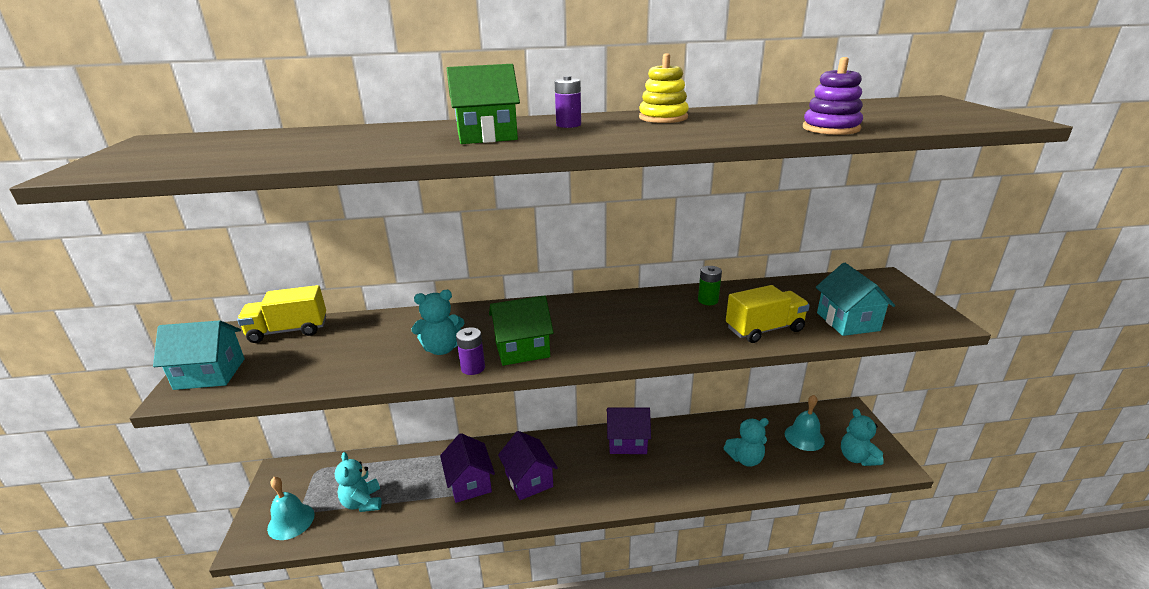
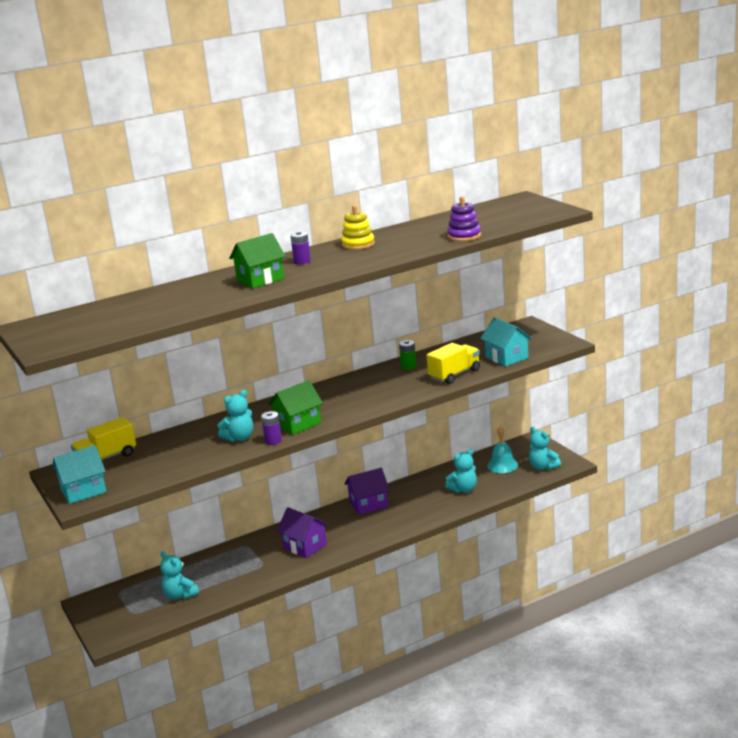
camera: 20 degrees left, 5 degrees down
(291, 521) = (131, 620): turquoise bell -> none
(469, 483) = (258, 561): purple house -> none

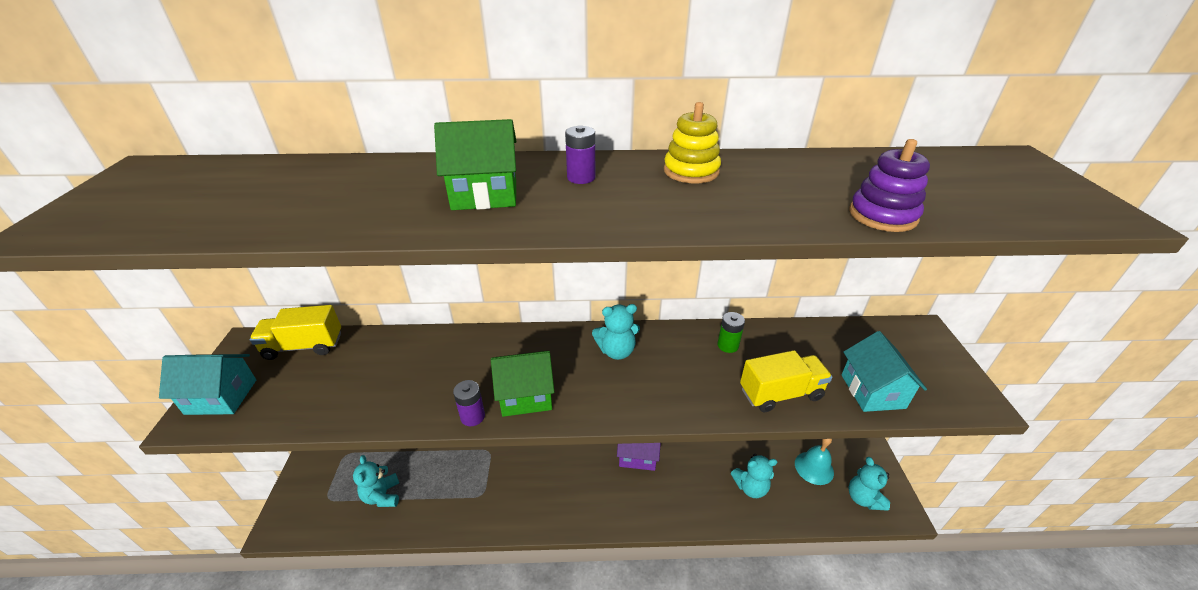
camera: 25 degrees right, 15 degrees up
(239, 438) = (446, 386): turquoise teddy bear -> turquoise teddy bear (616, 351)
(305, 546) = (538, 488): purple house -> none

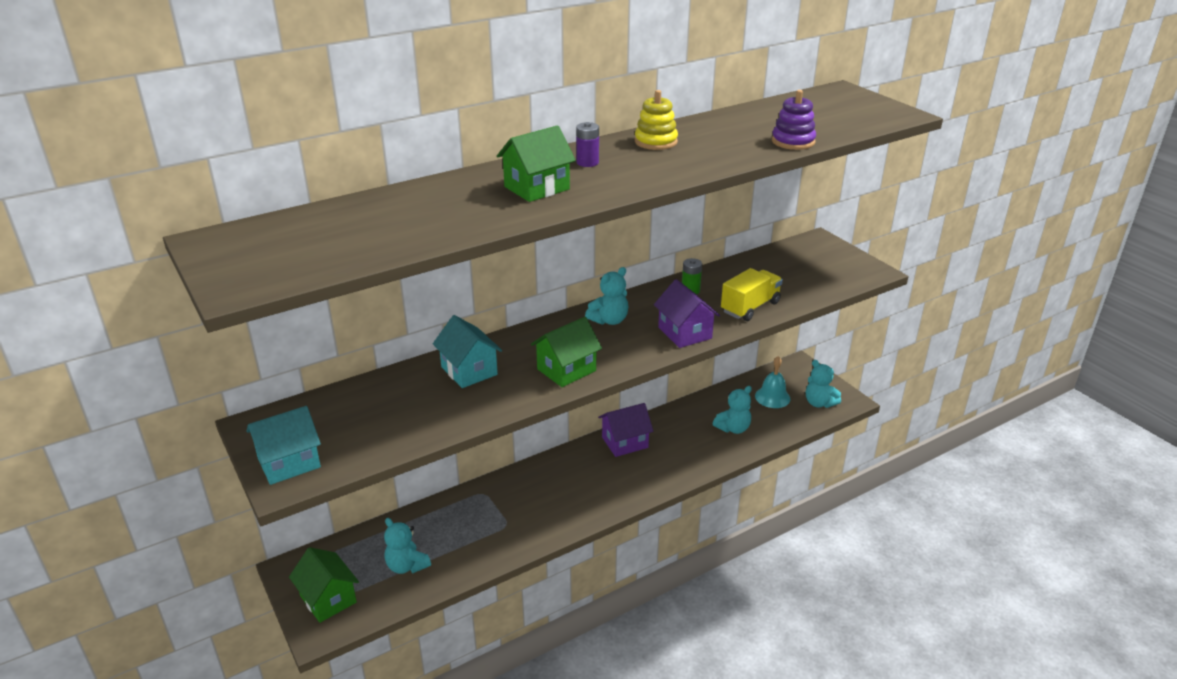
camera: 30 degrees left, 5 degrees down
(304, 346) = (319, 407): yellow truck -> none
(309, 497) = (328, 599): none -> green house
(472, 416) = (538, 395): purple battery -> none
(681, 399) = (684, 333): none -> purple house
(872, 391) = (808, 286): turquoise house -> turquoise house (469, 371)

